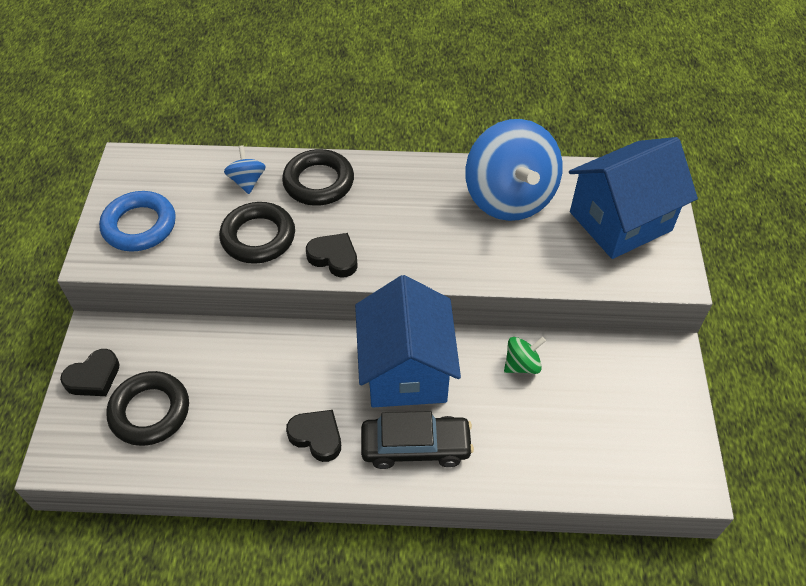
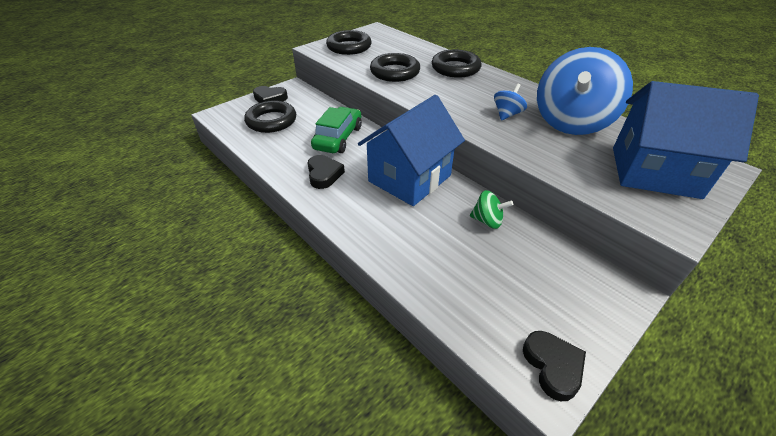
camera: 45 degrees right, 10 degrees down
(139, 226) = (349, 47): blue ring -> black ring
(247, 181) = (419, 54): blue spinning top -> blue spinning top (507, 114)
(267, 374) = (338, 138): none -> green car
(334, 258) = (422, 95): black heart -> black heart (553, 366)
(415, 447) = (367, 213): black car -> none

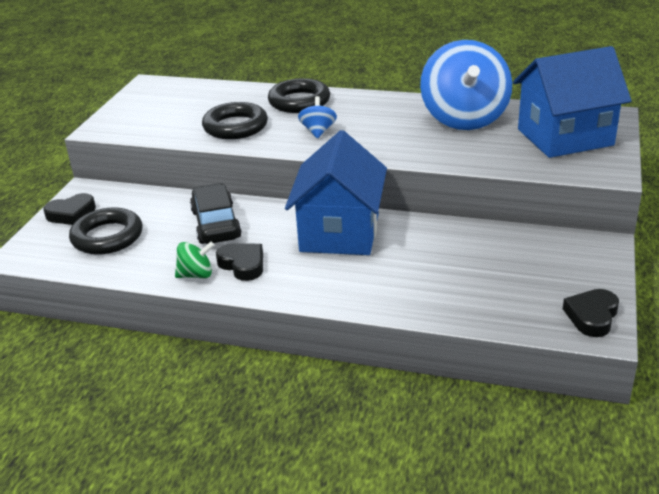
camera: 30 degrees left, 10 degrees down
(338, 138) = (216, 224): green car -> black car
(349, 47) = (142, 115): black ring -> none
(487, 221) = (450, 239): green spinning top -> green spinning top (196, 275)
(507, 114) = (400, 131): blue spinning top -> blue spinning top (318, 131)
(553, 366) = (592, 316): black heart -> black heart turned 105 degrees counterclockwise

